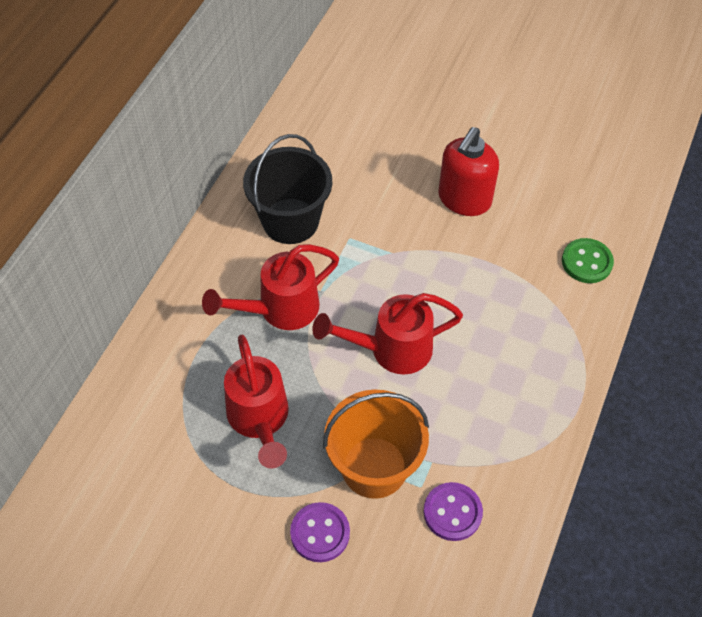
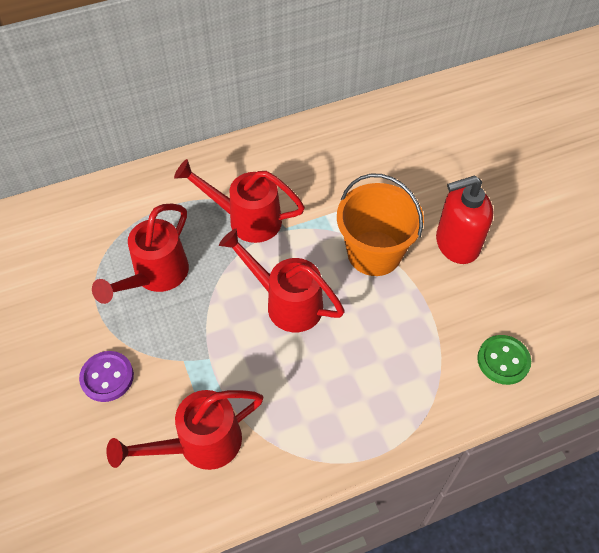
camera: 45 degrees right, 0 degrees up
(290, 221) = (318, 169): black bucket -> none
(374, 467) = (186, 367): orange bucket -> orange bucket (374, 253)
(452, 512) = (200, 444): purple button -> red watering can

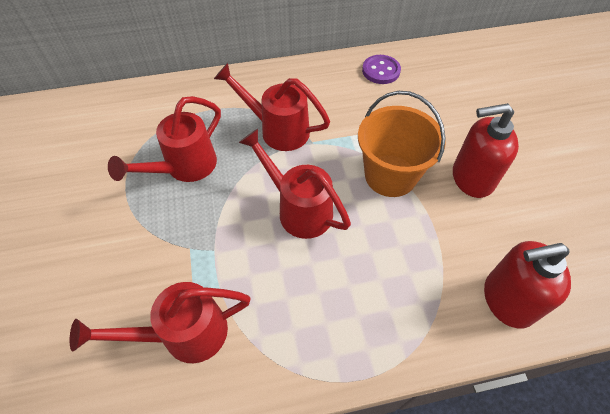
camera: 10 degrees right, 0 degrees up
(107, 377) = (115, 253): purple button -> purple button (381, 71)
(503, 360) = (507, 300): green button -> red soap dispenser

